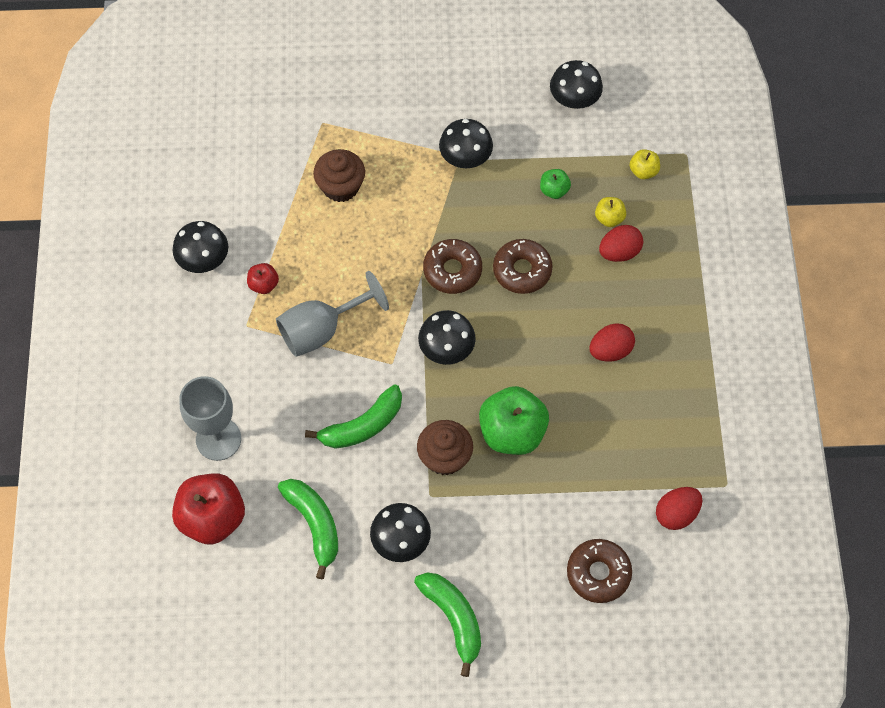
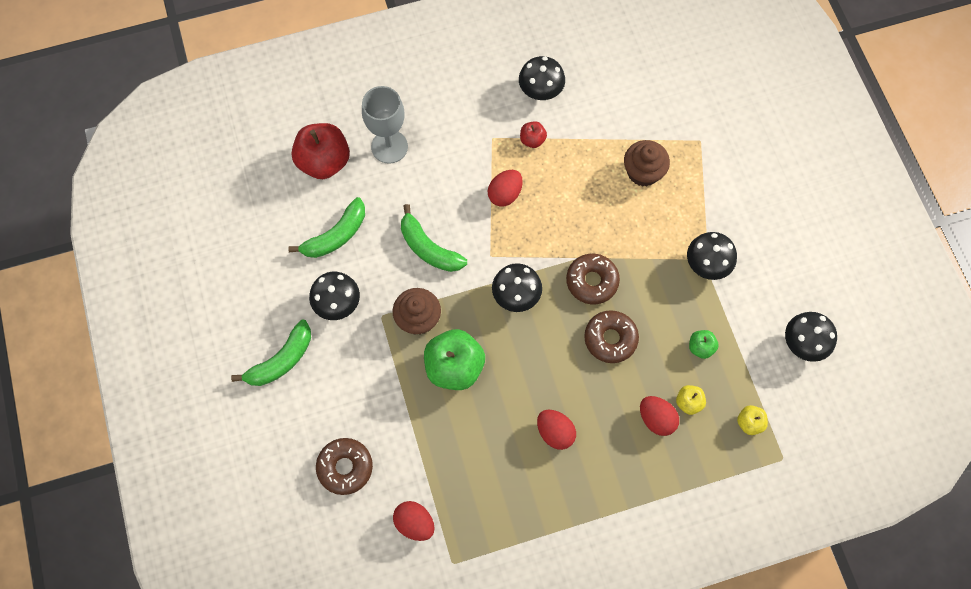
camera: 75 degrees right, 5 degrees up
(321, 330) = (505, 194): grey goblet -> red egg

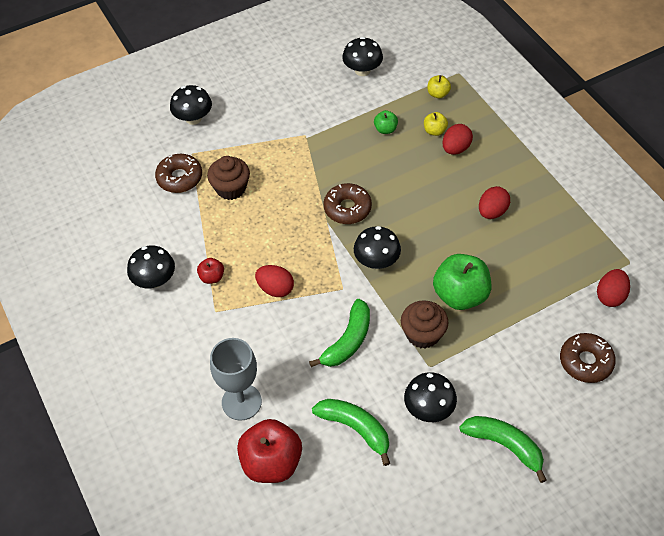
camera: 100 degrees left, 15 degrees down
(610, 339) = (397, 188): brown donut -> brown donut (179, 178)
(707, 264) = (310, 134): black mushroom -> black mushroom (193, 118)

